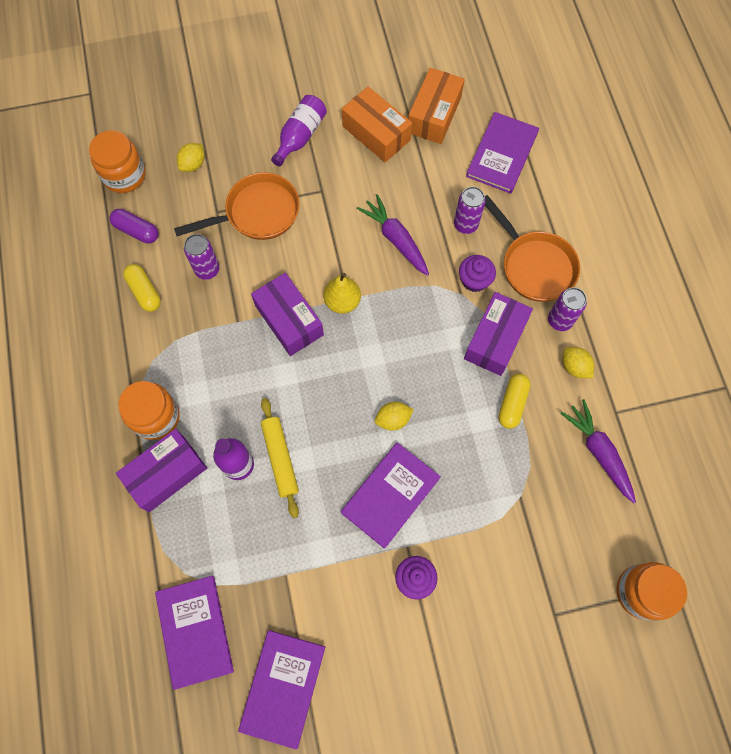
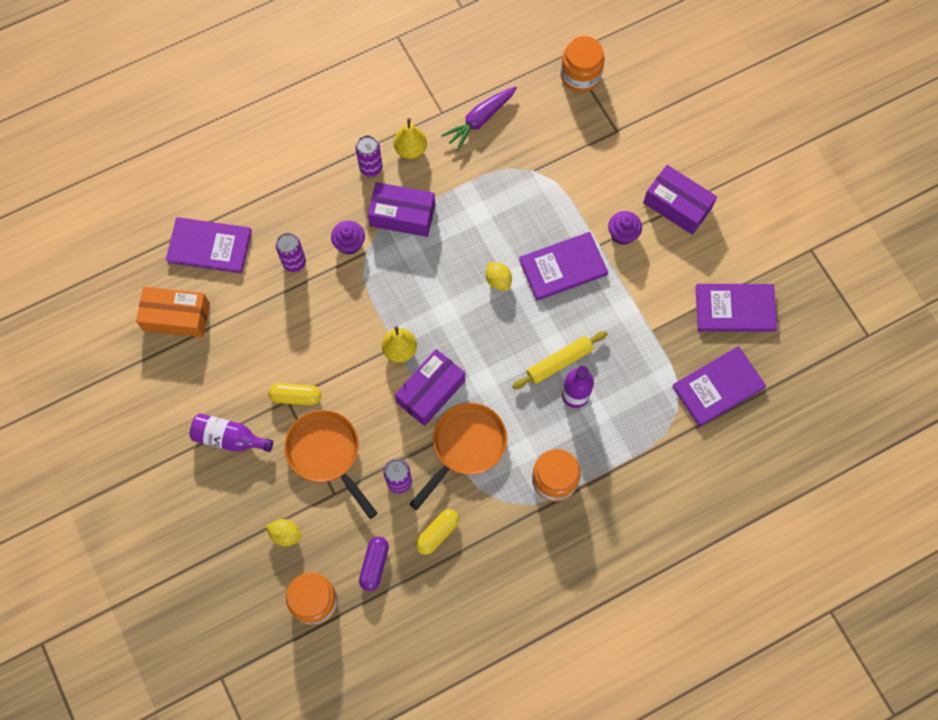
camera: 105 degrees left, 0 degrees up
(166, 473) = (601, 453): purple box -> purple box (677, 205)
(376, 133) = (209, 366): orange box -> none
(390, 495) = (563, 267): purple book -> purple book turned 45 degrees counterclockwise
(396, 239) = (324, 319): purple carrot -> none
(512, 403) = (457, 191): yellow capsule -> yellow capsule (296, 397)
(534, 265) = (322, 197): orange pan -> orange pan (465, 446)
(574, 367) = (410, 149): yellow lemon -> yellow pear

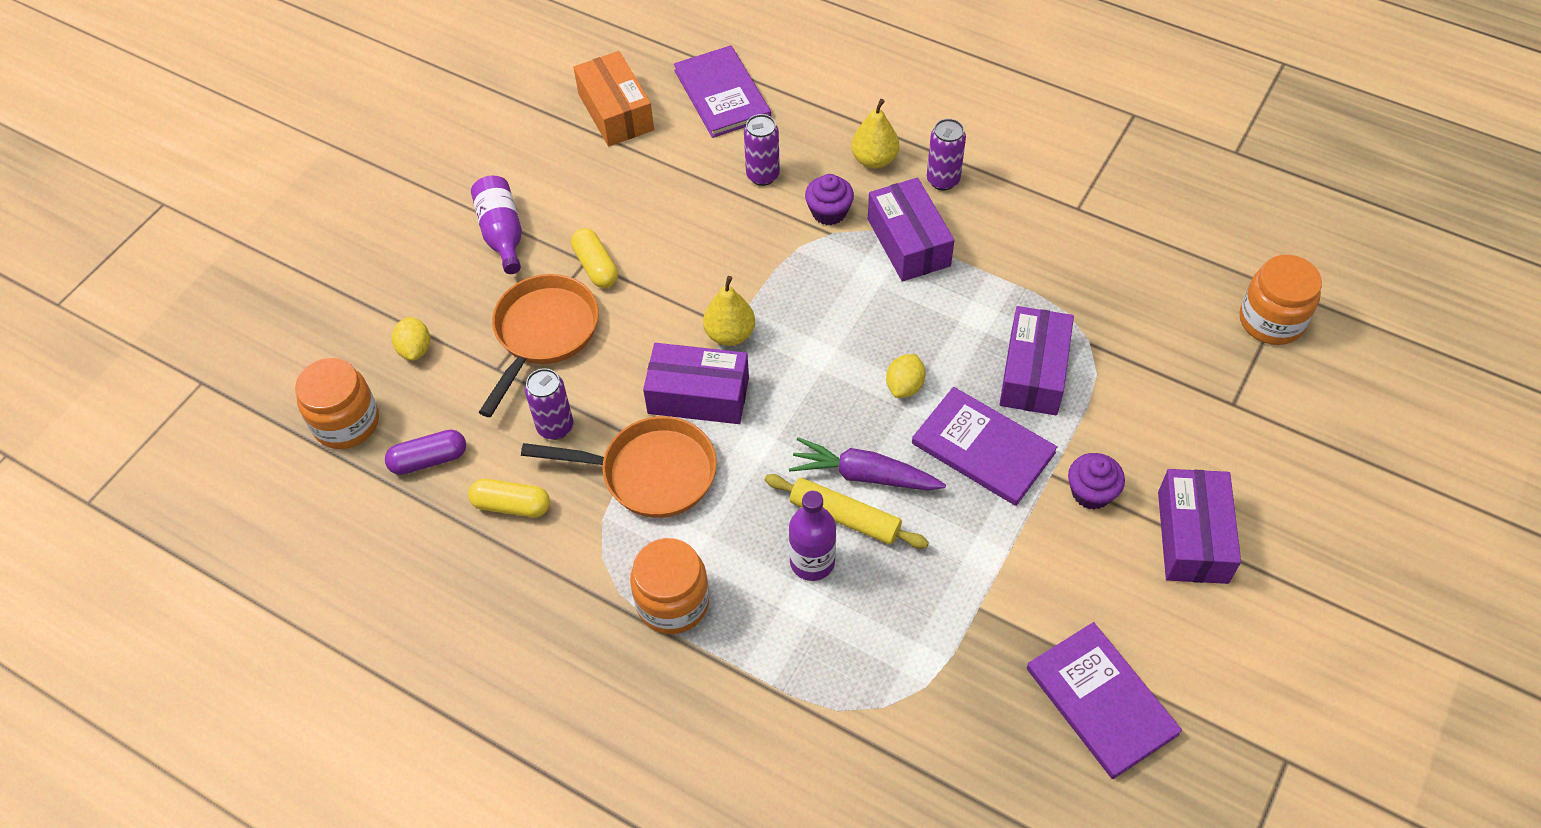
camera: 60 degrees right, 15 degrees down
(410, 149) = (1001, 204): yellow pear -> yellow pear (874, 160)
(480, 120) = (1105, 250): purple carrot -> purple carrot (864, 475)
(533, 211) = (1033, 372): none -> purple box
(718, 387) = (961, 744): purple book -> none

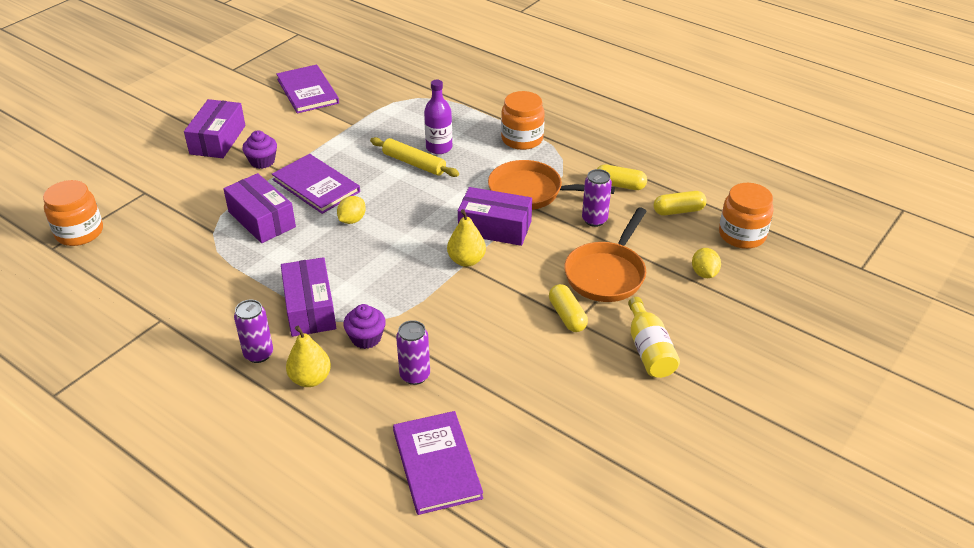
camera: 175 degrees left, 15 degrees down
(429, 460) = (678, 211): purple capsule -> yellow capsule
(502, 233) = (649, 350): purple bottle -> yellow bottle
(616, 112) = (547, 456): orange box -> none
(864, 475) = (395, 180): purple carrot -> none
(1033, 372) = (262, 219): purple box -> purple box turned 60 degrees counterclockwise

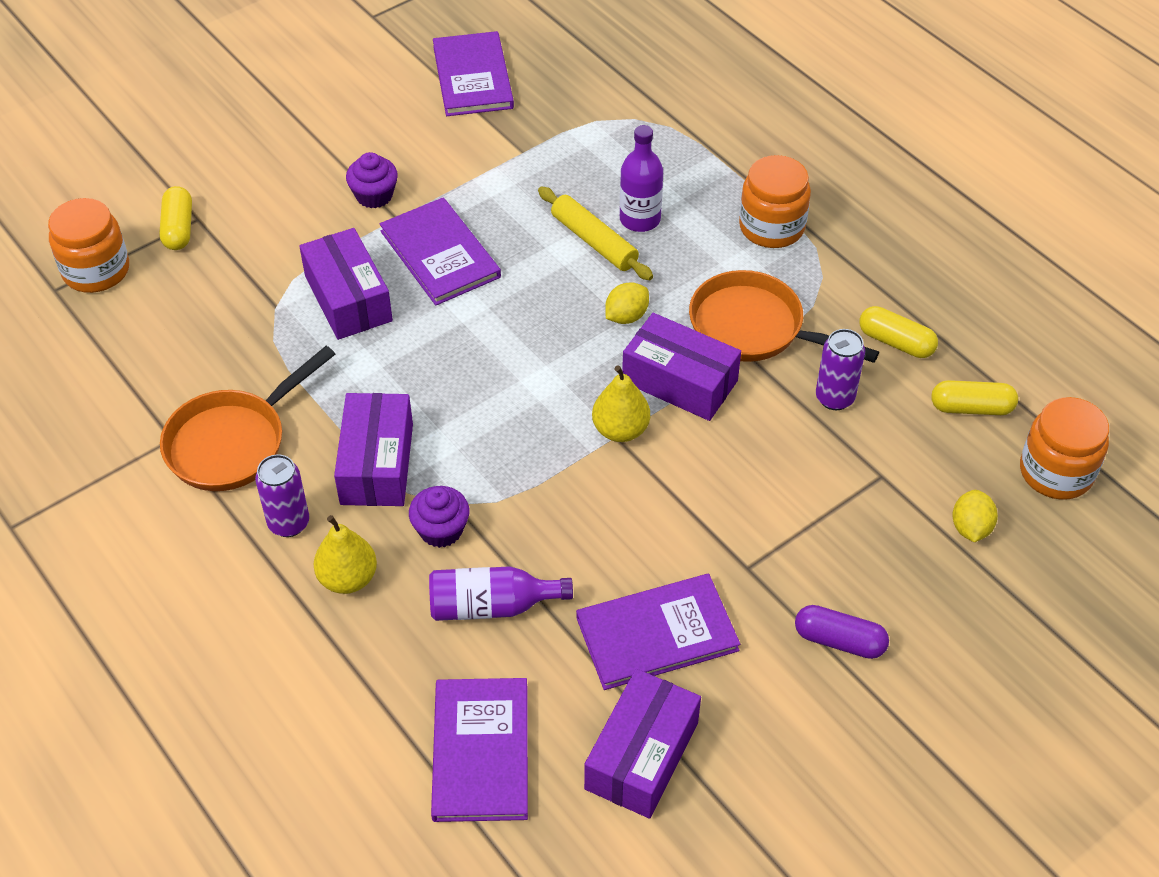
camera: 15 degrees right, 10 degrees up
(218, 140) = (320, 144): purple box -> purple box (642, 755)
(352, 220) = (475, 325): yellow lemon -> yellow lemon (626, 316)
(415, 375) = (491, 606): purple can -> purple bottle
(531, 369) = (657, 634): none -> purple book
(567, 316) = (738, 556): yellow capsule -> yellow capsule (178, 228)
(607, 273) = (821, 497): orange pan -> orange pan (233, 442)
(649, 350) = (839, 640): yellow bottle -> purple capsule

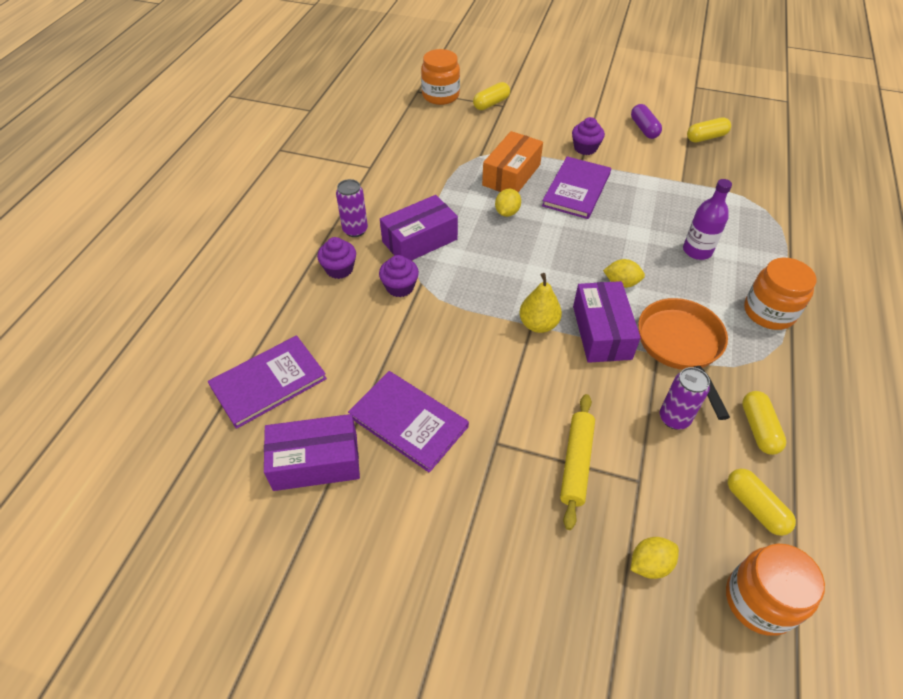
camera: 55 degrees right, 0 degrees up
(233, 442) = (386, 186): orange pan -> none
(348, 298) = (511, 175): purple box -> orange box
(348, 578) = (339, 269): yellow pear -> purple cupcake
(413, 346) = (507, 212): none -> yellow lemon
(473, 77) = (706, 137): purple book -> yellow capsule
(491, 606) = (367, 334): purple bottle -> none
(594, 241) = (657, 241): yellow rolling pin -> yellow rolling pin (576, 463)
(839, 640) = (482, 528): purple capsule -> purple capsule (644, 129)

